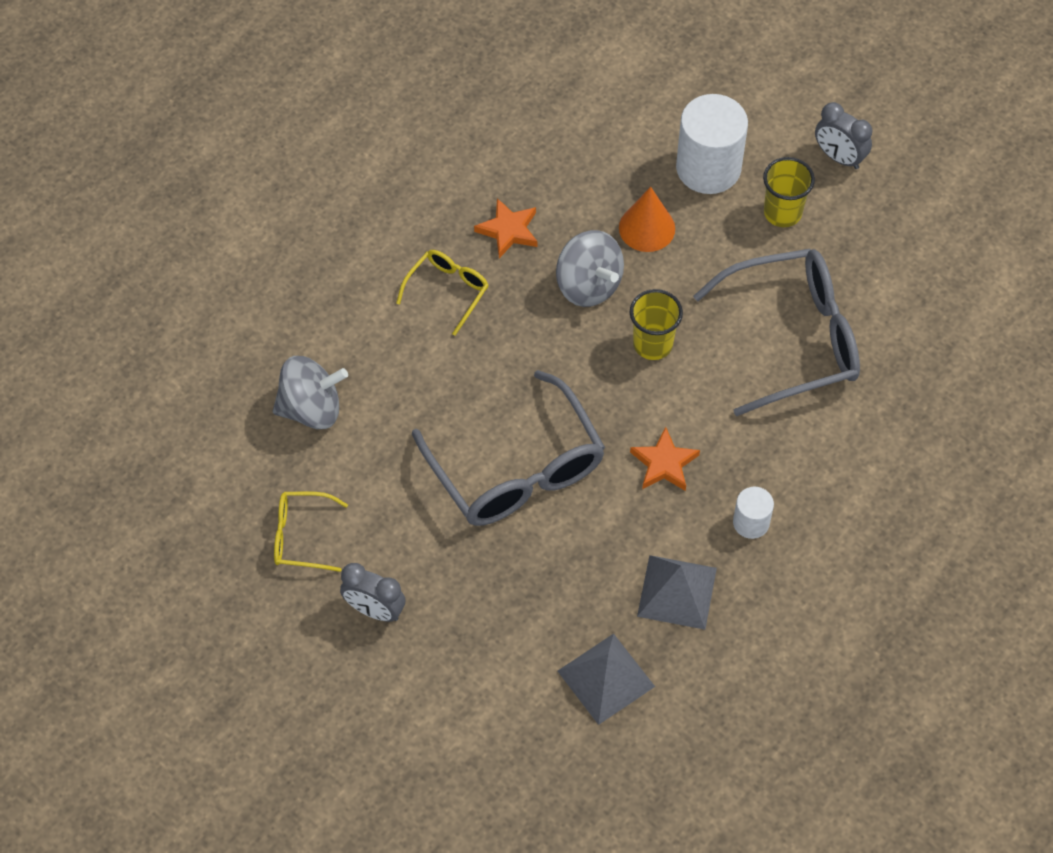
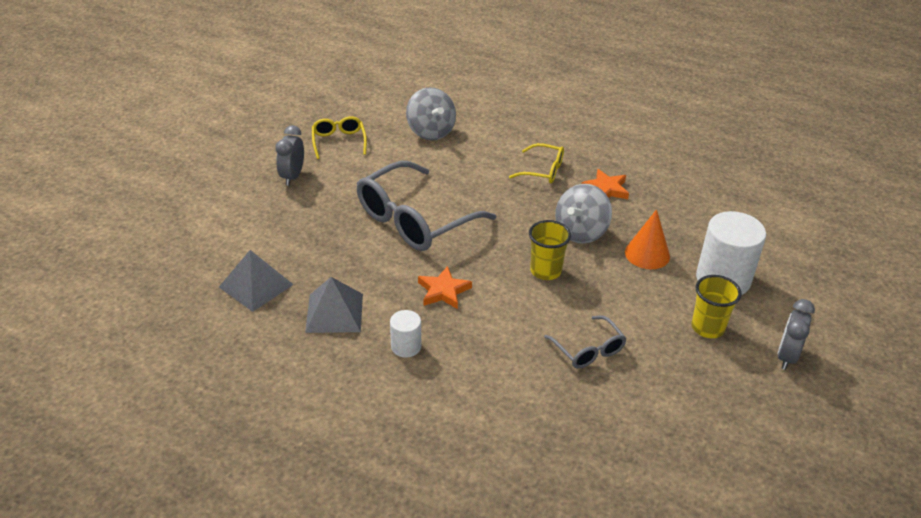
camera: 75 degrees right, 20 degrees down
(793, 338) = (588, 350): grey glasses -> grey glasses, size x0.50

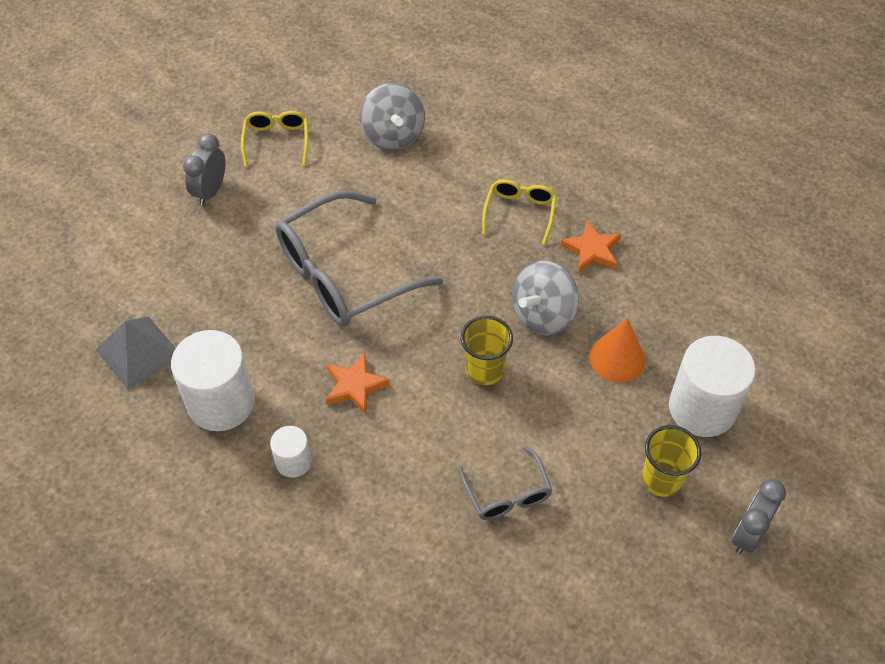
camera: 10 degrees right, 15 degrees up
(334, 312) = (221, 402): grey pyramid -> white cylinder
(543, 170) = (520, 212): yellow glasses -> yellow glasses turned 105 degrees counterclockwise

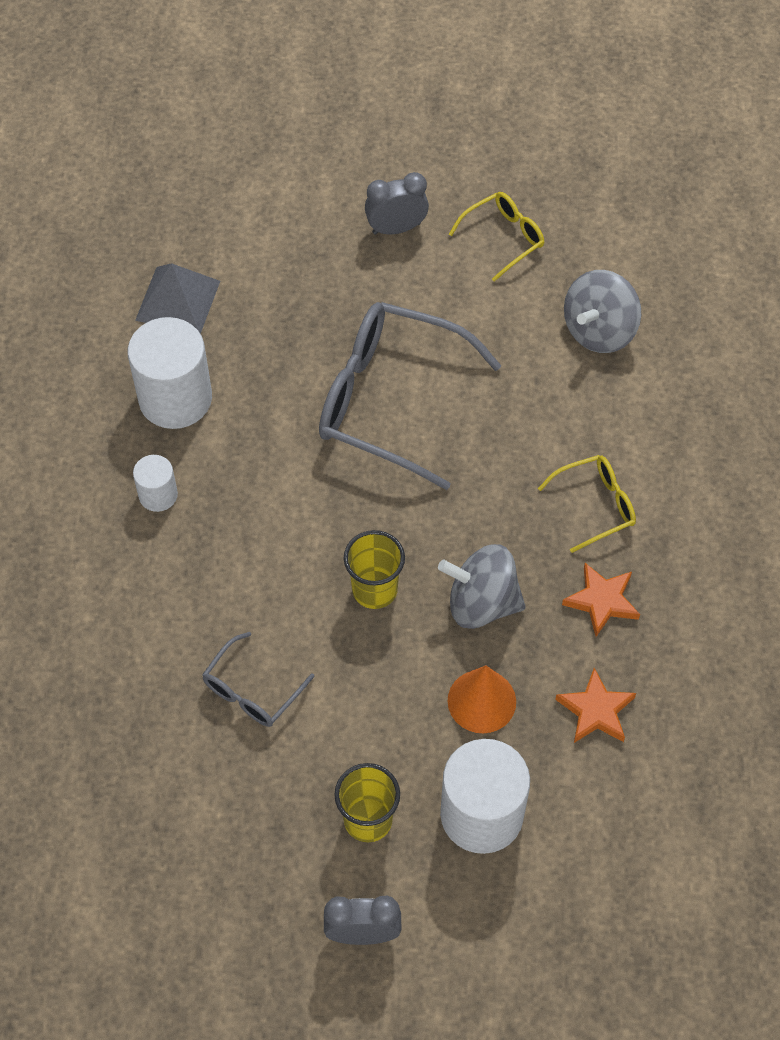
camera: 55 degrees right, 5 degrees up
(354, 386) = (272, 491): orange star -> orange star (595, 710)

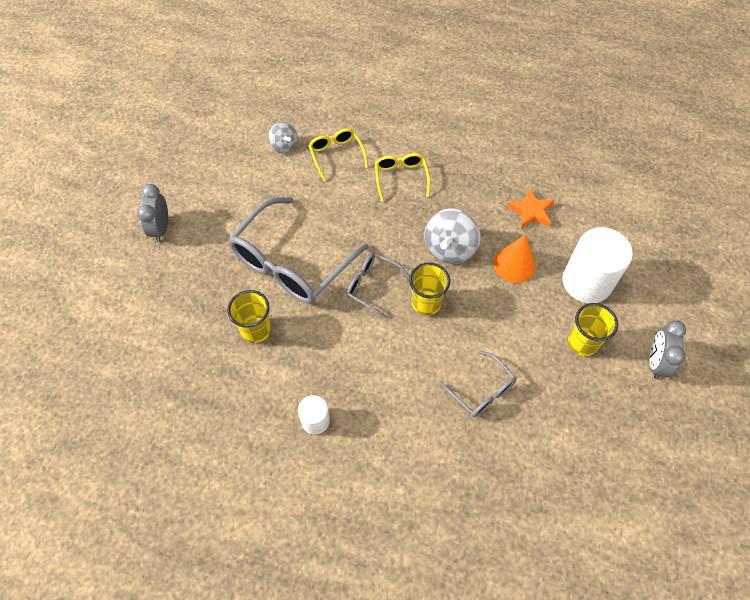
camera: 75 degrees left, 0 degrees up
(175, 398) = (239, 393): white cylinder -> none
(177, 300) = (156, 374): grey pyramid -> none
(270, 389) = (256, 330): none -> yellow cup
(382, 513) = (372, 286): none -> grey glasses
(504, 238) = (197, 174): yellow glasses -> yellow glasses (336, 155)
(599, 330) = (284, 146): grey spinning top -> grey spinning top, size x0.60
(602, 601) = (463, 191): orange star -> none

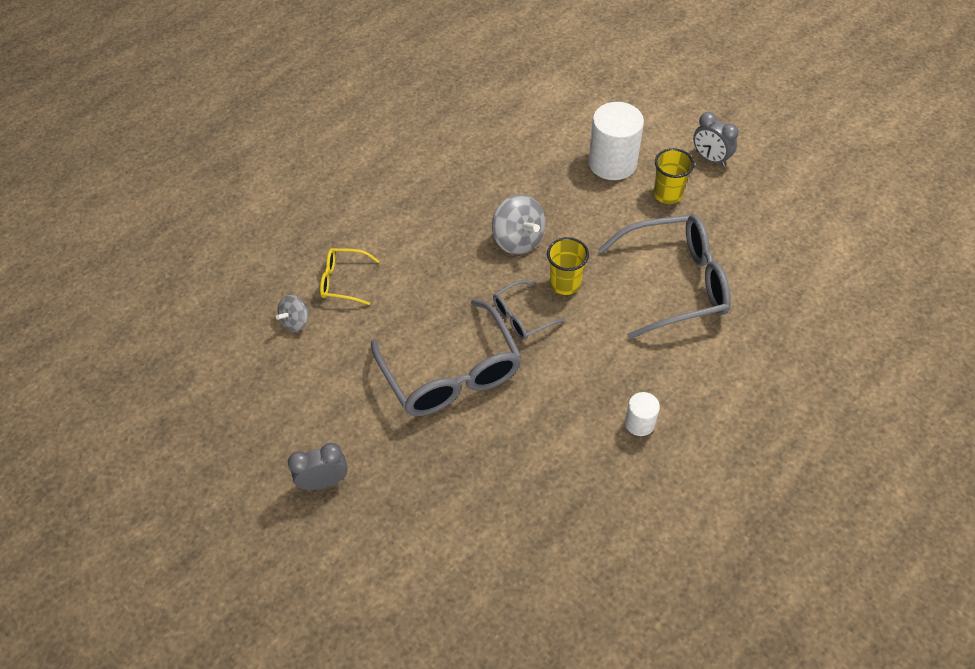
camera: 60 degrees left, 5 degrees down
(161, 228) = (324, 481): grey clock -> grey clock turned 135 degrees clockwise
(256, 330) = (512, 436): yellow cup -> none
(284, 146) = (295, 321): grey spinning top -> grey spinning top turned 135 degrees clockwise
(401, 178) = (411, 240): yellow glasses -> none
(482, 391) = (675, 283): grey glasses -> grey glasses, size x2.02
(514, 264) = (564, 202): orange cone -> none
(531, 211) = (517, 164): orange star -> none

